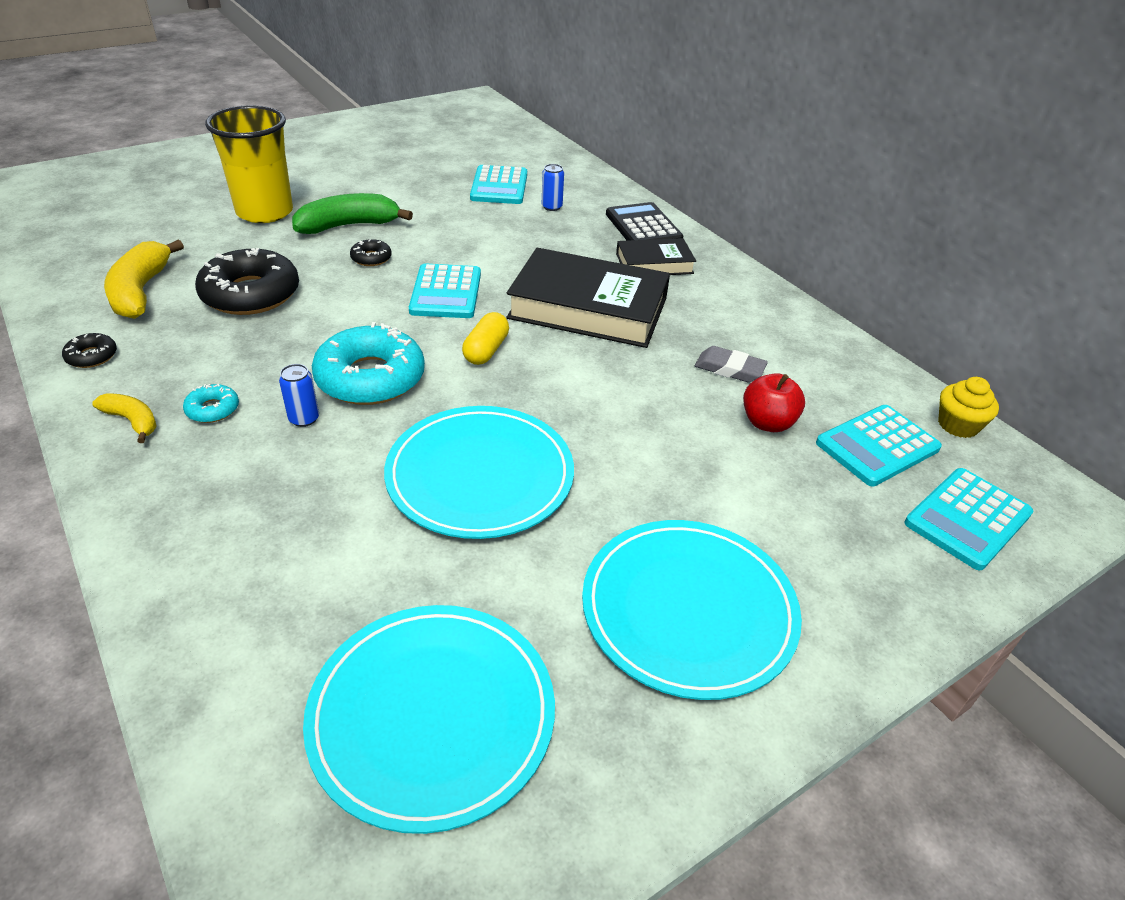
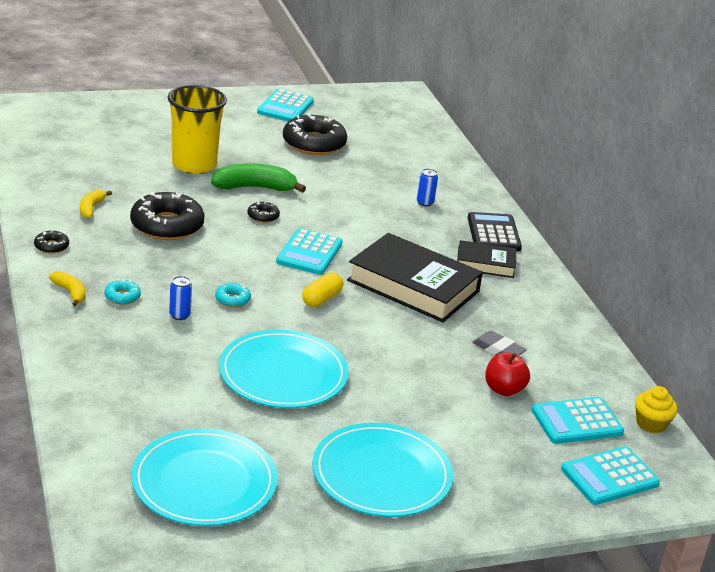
camera: 15 degrees right, 10 degrees down
(140, 291) = (91, 208): yellow banana -> yellow banana, size x0.55
(370, 378) = (232, 299): turquoise donut -> turquoise donut, size x0.45
(399, 164) = (314, 143): none -> black donut
(499, 186) = (389, 177): turquoise calculator -> turquoise calculator (285, 107)

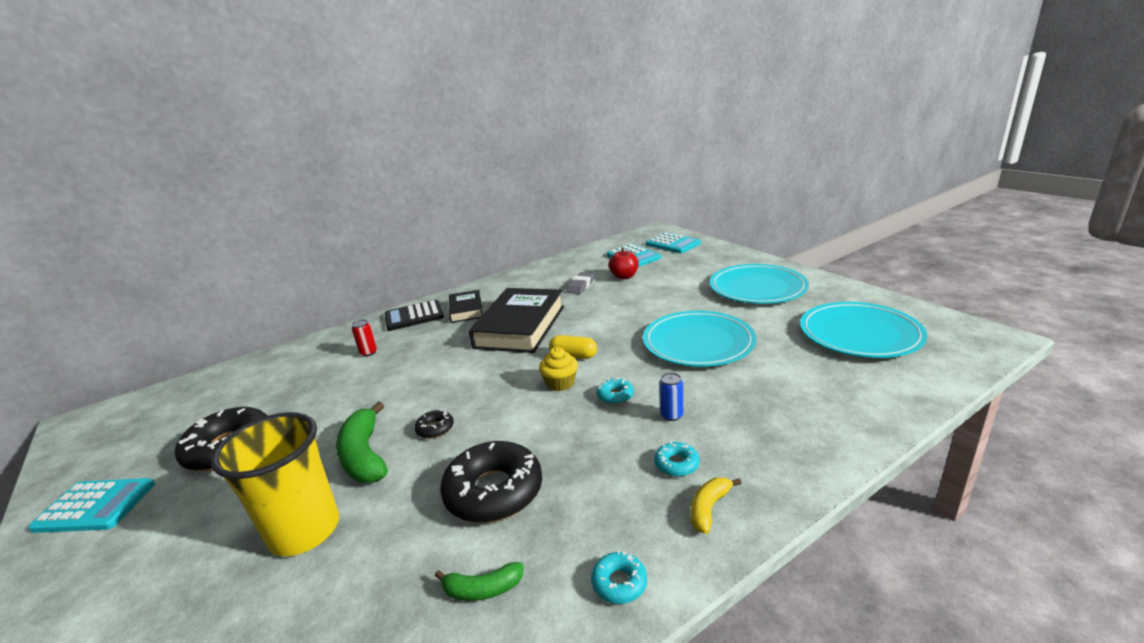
camera: 100 degrees left, 5 degrees down
(51, 246) = (619, 583): black donut -> turquoise donut
(91, 208) = (482, 589): yellow banana -> green banana
(309, 253) = (497, 382): turquoise calculator -> none
(425, 202) = (368, 352): blue can -> red can
(651, 424) = (613, 243): yellow cupcake -> yellow cupcake (560, 383)

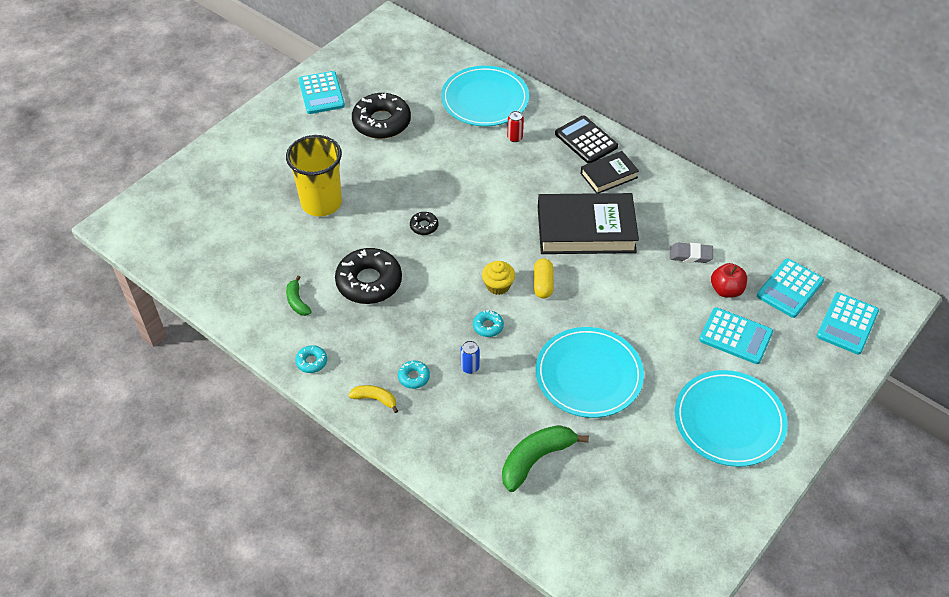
camera: 70 degrees right, 25 degrees up
(364, 456) = (388, 199): green banana -> green banana (536, 459)
(672, 278) = (735, 336): none -> turquoise calculator
(859, 334) = (638, 509): turquoise plate -> turquoise plate (485, 99)

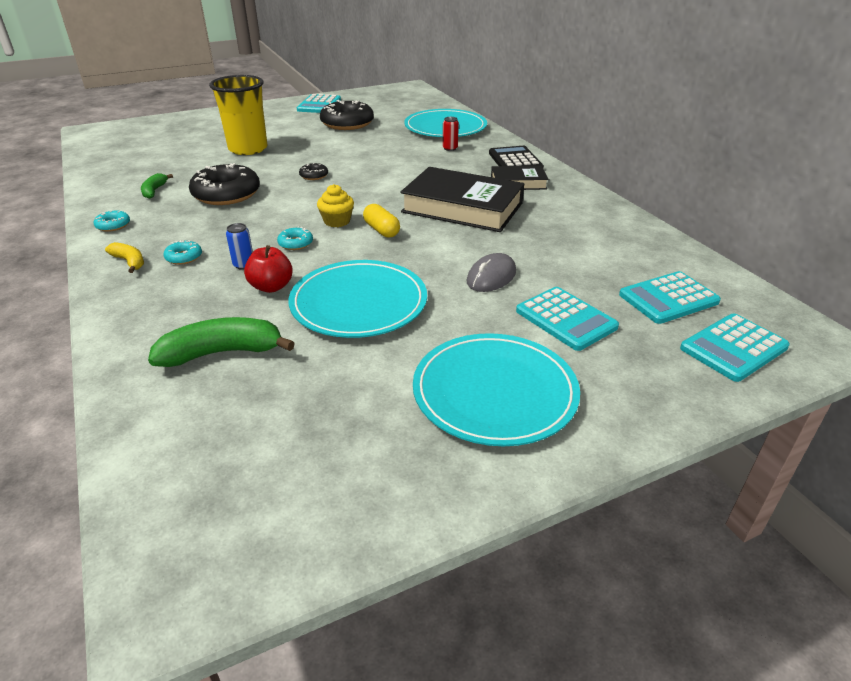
camera: 25 degrees right, 15 degrees down
(543, 284) = (381, 230): yellow capsule -> yellow capsule turned 60 degrees counterclockwise
(661, 310) = (491, 277): none -> grey mouse
(690, 255) = (561, 247): grey eraser -> none
(726, 290) = (583, 280): red apple -> red apple (271, 287)

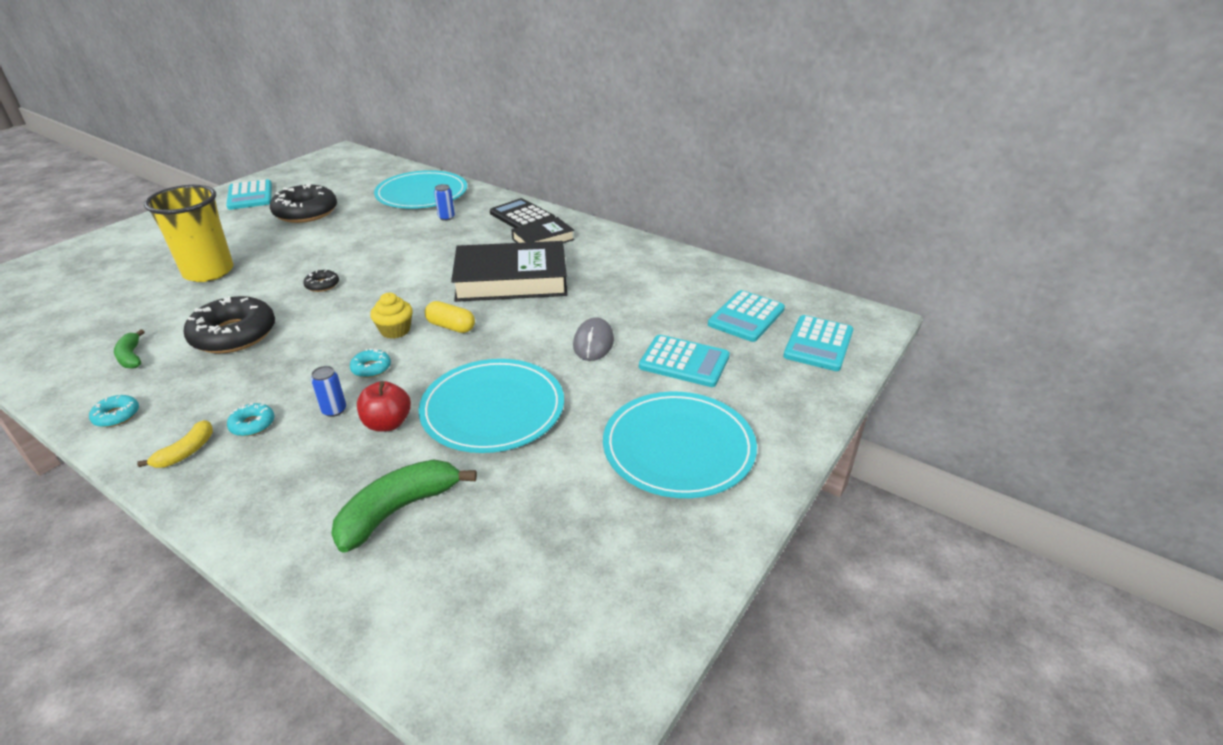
camera: 30 degrees left, 0 degrees up
(129, 262) = (186, 452): yellow banana -> yellow banana turned 105 degrees clockwise
(450, 148) = (446, 217): red can -> blue can

